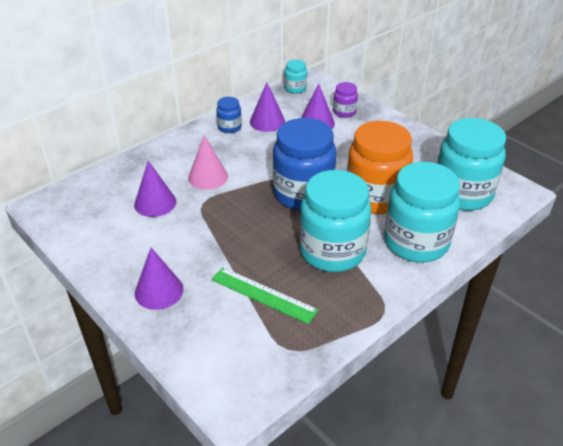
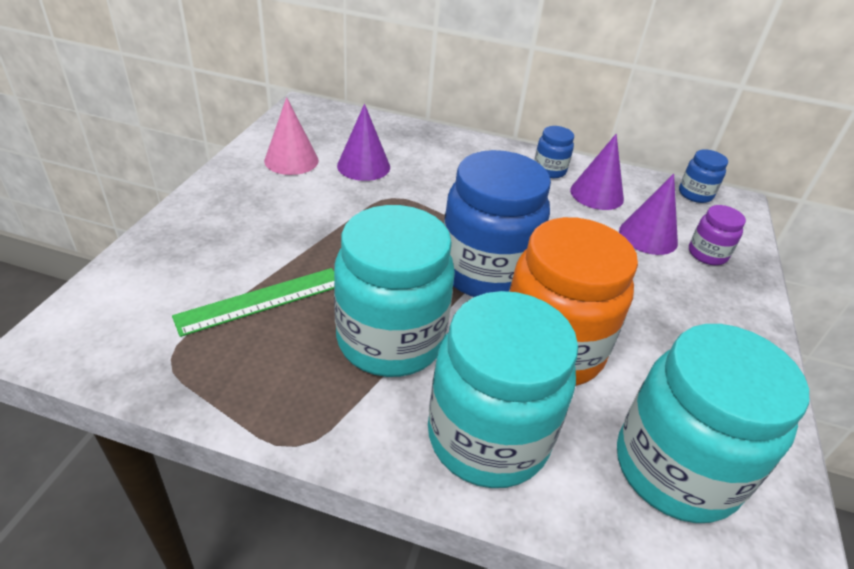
camera: 55 degrees right, 0 degrees up
(159, 291) = (222, 217): purple cone -> none
(208, 177) = (442, 185): pink cone -> pink cone (291, 160)
(263, 295) = (261, 300): green ruler -> green ruler turned 60 degrees clockwise
(295, 88) = (695, 194): turquoise jar -> blue jar

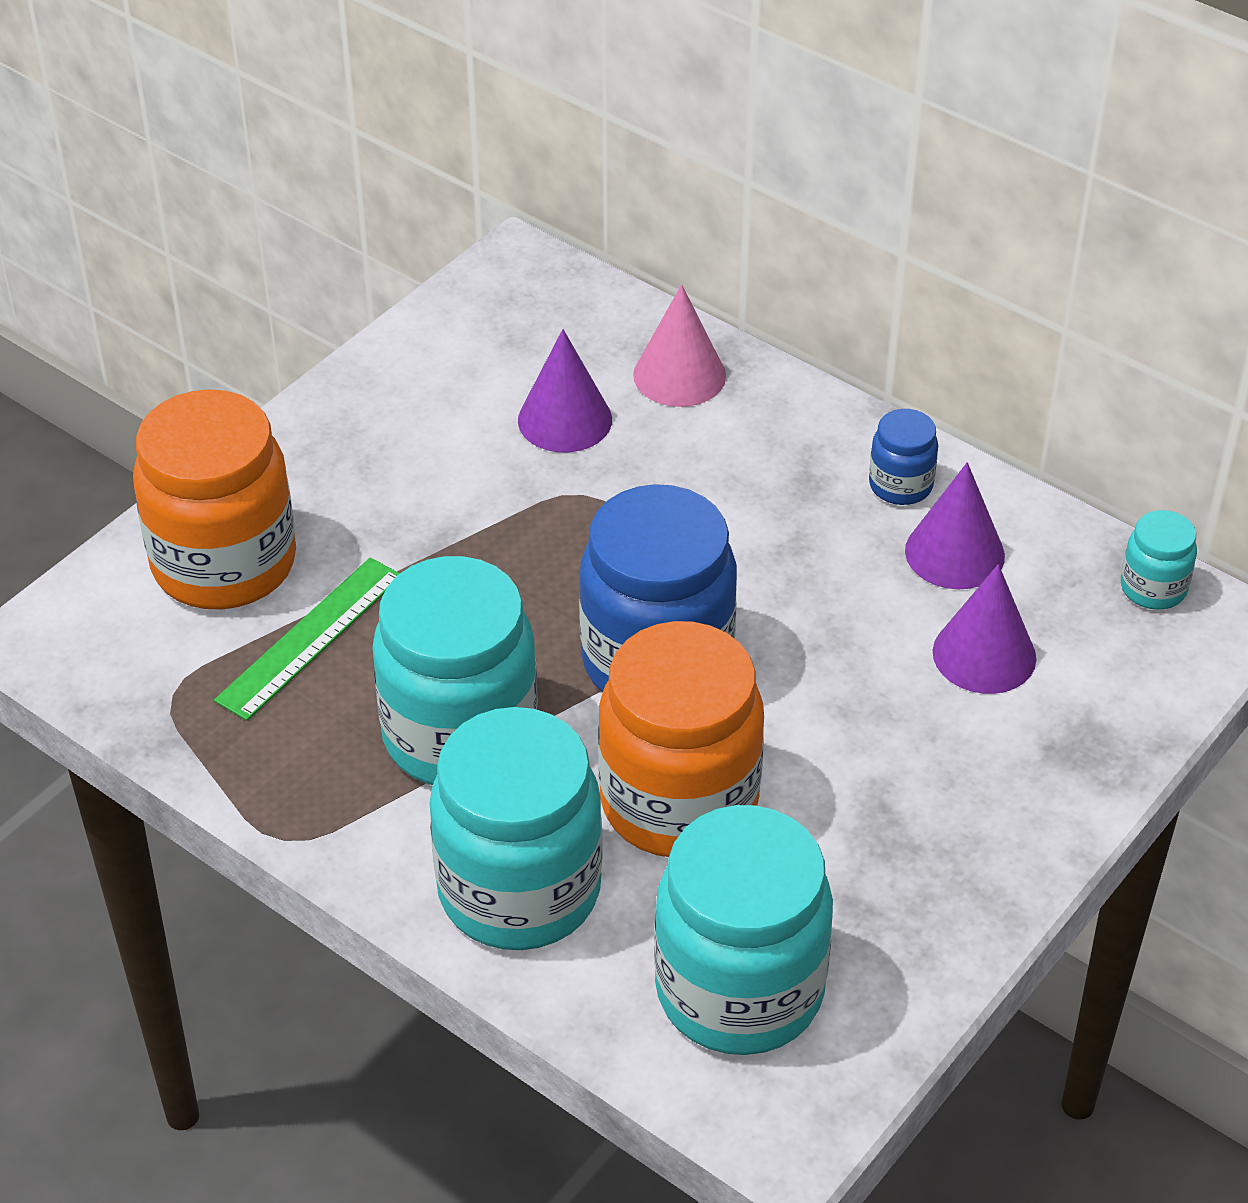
camera: 25 degrees right, 5 degrees up
(184, 268) = (224, 564): none -> orange jar
(261, 300) = (310, 637): green ruler -> green ruler turned 45 degrees counterclockwise
(291, 160) = (448, 387): pink cone -> pink cone (679, 375)
(695, 194) = (1153, 588): blue jar -> turquoise jar
(707, 254) = (1065, 710): purple jar -> none

